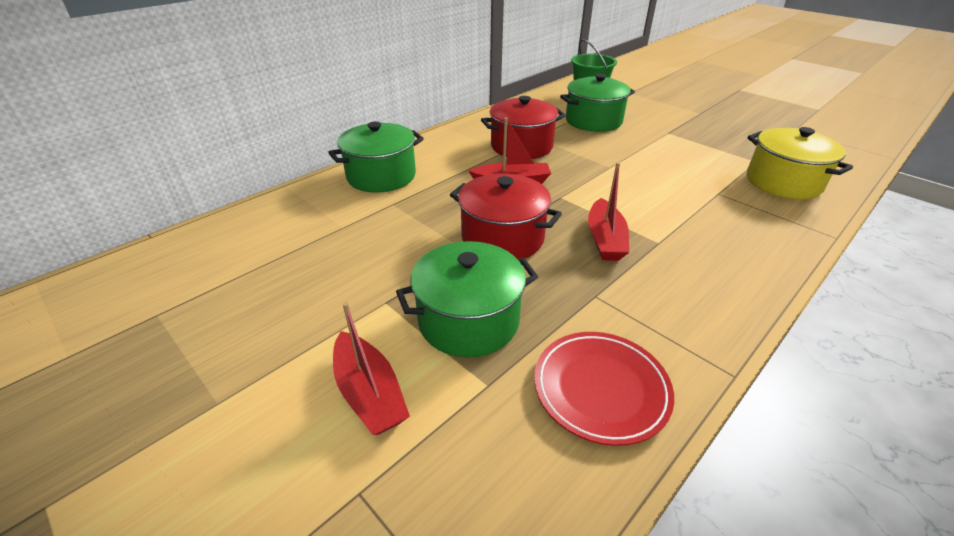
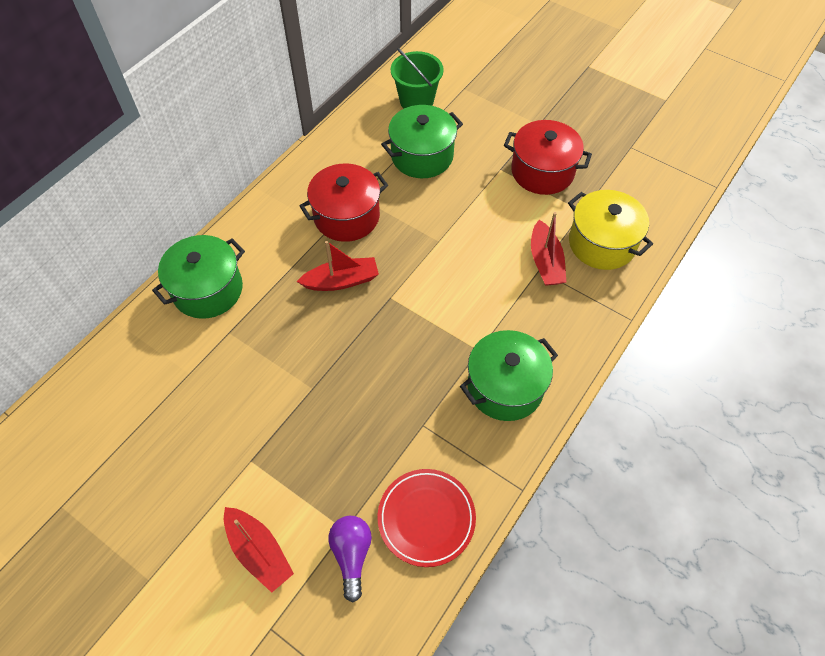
camera: 10 degrees left, 20 degrees up
(468, 320) = (322, 469): green pot -> green pot (505, 387)
(493, 416) = (351, 555): none -> purple light bulb
(502, 238) = (340, 365): red pot -> red pot (542, 171)
(605, 239) = (432, 353): red boat -> red boat (545, 262)

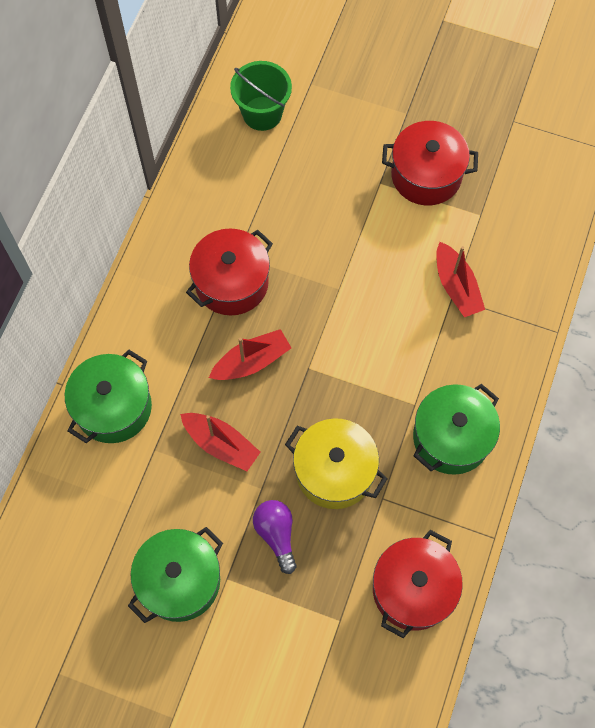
camera: 15 degrees left, 10 degrees up
(259, 552) = (267, 663): red boat -> red boat (221, 444)
(351, 555) = (354, 643): purple light bulb -> purple light bulb (276, 534)
(422, 156) = (290, 186): green pot -> green pot (179, 581)
(426, 518) = (412, 589): red plate -> red pot
(602, 243) = (509, 250): yellow pot -> yellow pot (334, 471)

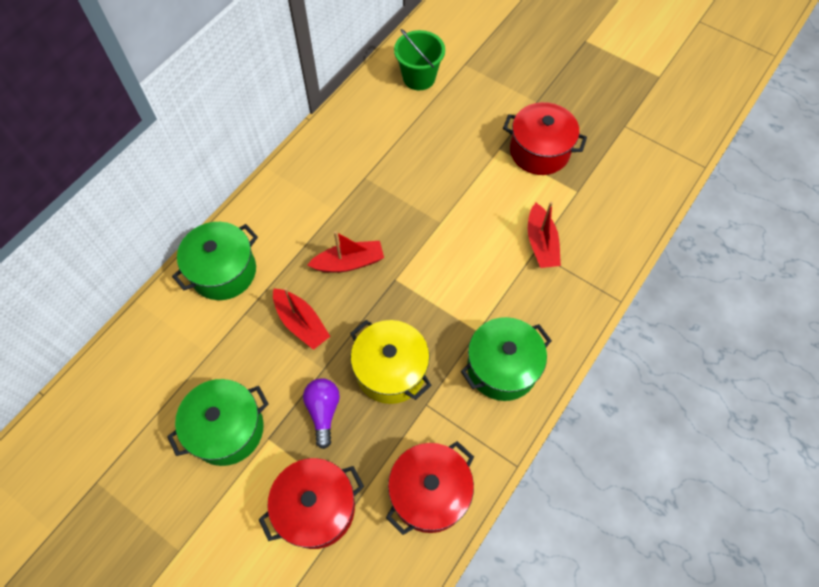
camera: 15 degrees right, 5 degrees down
(231, 283) = (353, 197): red pot -> red pot (316, 508)

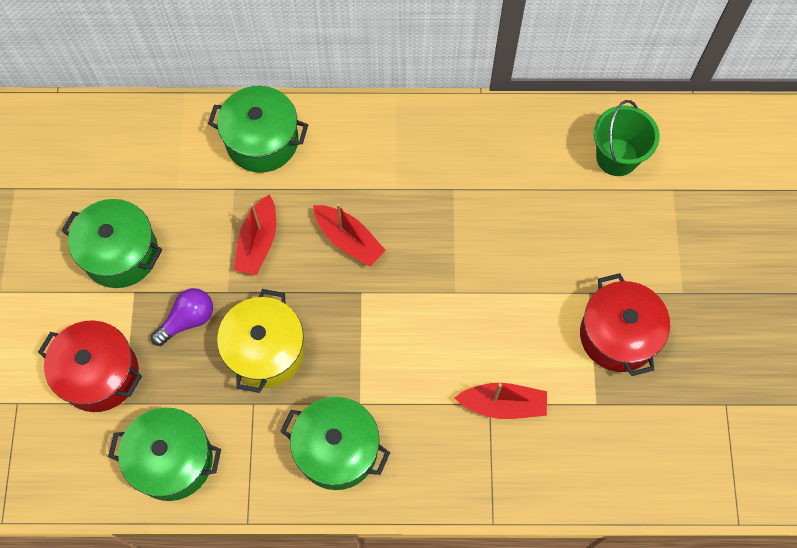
camera: 55 degrees right, 5 degrees up
(429, 493) = (172, 460): red pot -> green pot
(541, 243) = (503, 404): red boat -> red boat turned 135 degrees counterclockwise

